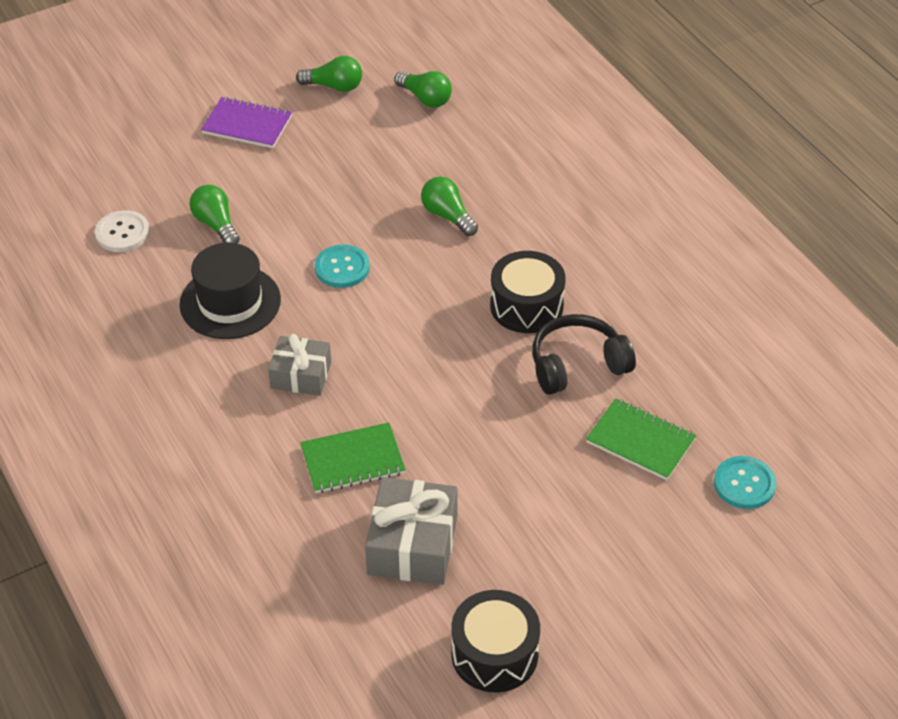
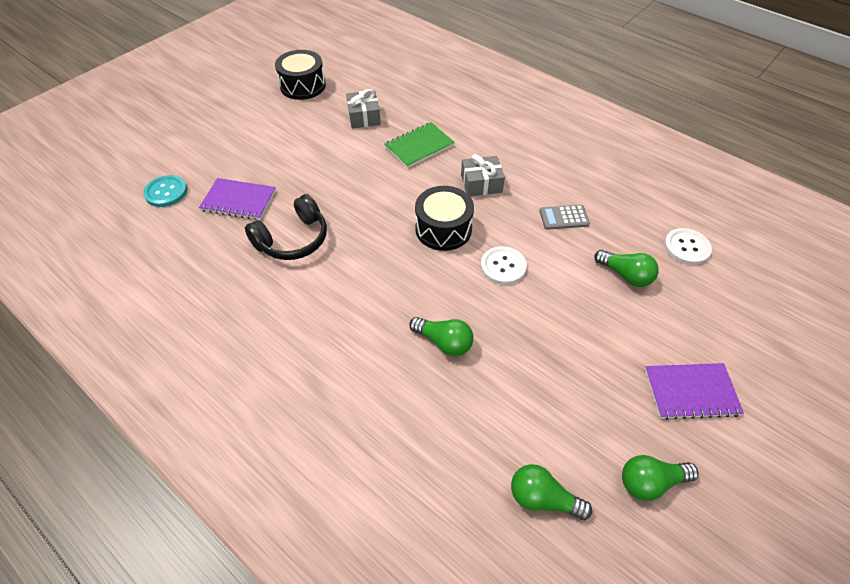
camera: 160 degrees right, 5 degrees up
(230, 302) = (564, 217): black hat -> grey calculator
(342, 268) = (503, 266): turquoise button -> white button
(412, 545) = (364, 117): grey gift -> grey gift, size x0.65
(526, 306) = (345, 275): black drum -> black drum (443, 229)
(640, 441) = (239, 200): green notebook -> purple notebook

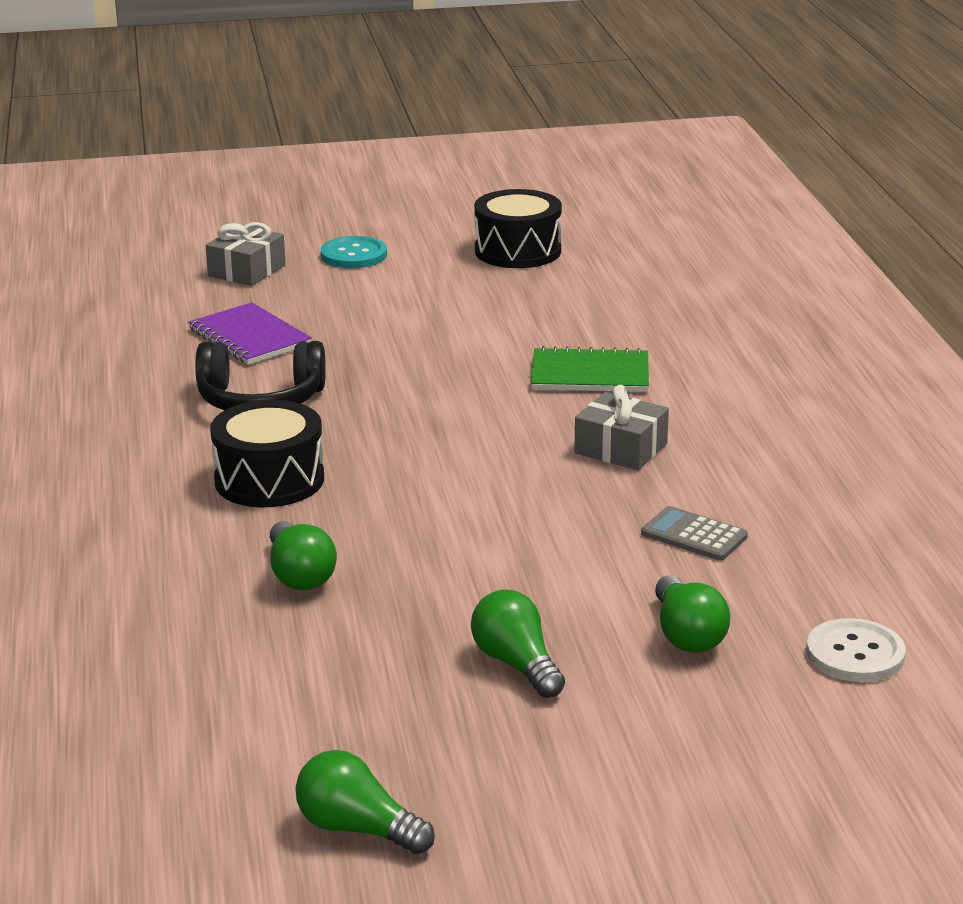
camera: 40 degrees right, 25 degrees down
(166, 192) = (175, 297): turquoise button -> turquoise button (353, 255)
(364, 117) = (556, 314): grey gift -> grey gift (246, 271)
(443, 229) = (481, 471): black drum -> black drum (269, 480)
(503, 266) = (505, 543): white button -> none
(543, 498) = (193, 763): green light bulb -> green light bulb (517, 664)
(691, 392) = (573, 788): purple notebook -> none

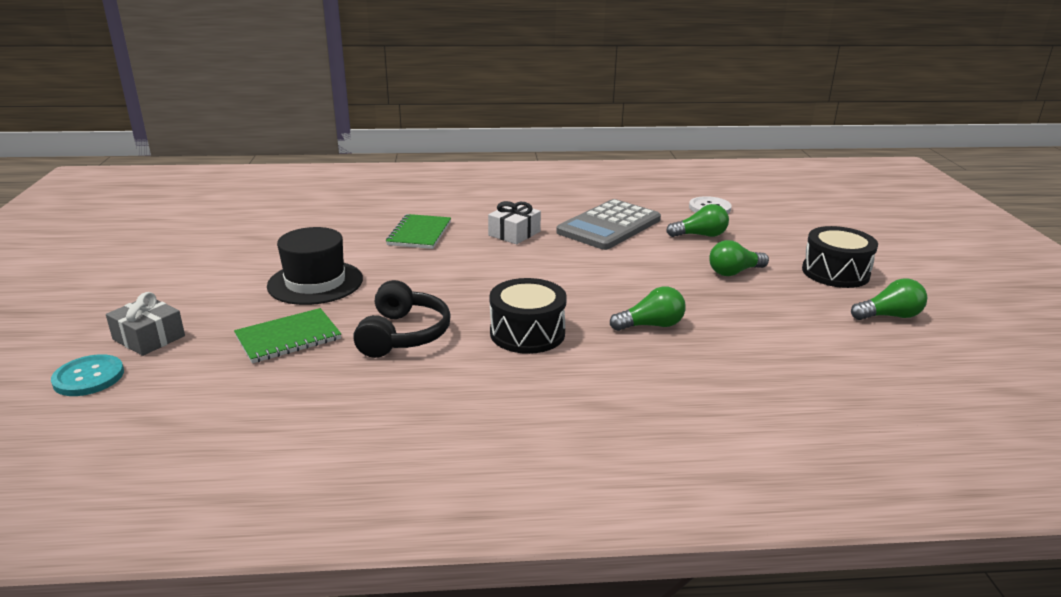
camera: 85 degrees left, 0 degrees up
(250, 337) = (288, 338): purple notebook -> green notebook
(353, 255) = (163, 293): turquoise button -> turquoise button (89, 377)
(358, 829) = (889, 316): green light bulb -> green light bulb turned 135 degrees counterclockwise
(399, 329) = (315, 282): none -> black hat
(518, 251) = (216, 239): black drum -> black drum (835, 272)
(620, 449) = (514, 233): grey gift -> white gift
(694, 535) = (609, 226): grey calculator -> grey calculator, size x2.15

